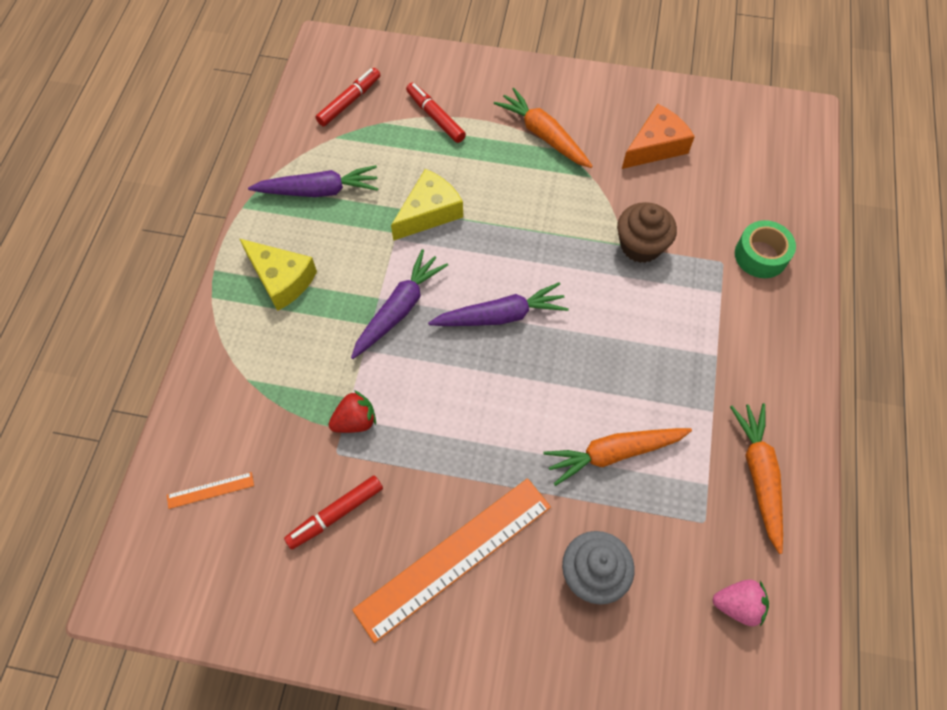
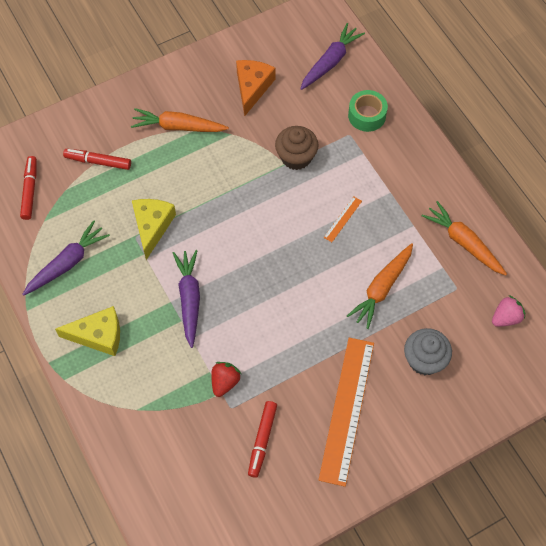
camera: 40 degrees left, 0 degrees up
(210, 490) = (177, 486): orange ruler -> orange ruler (342, 219)
(500, 316) = (252, 258): purple carrot -> purple carrot (330, 62)

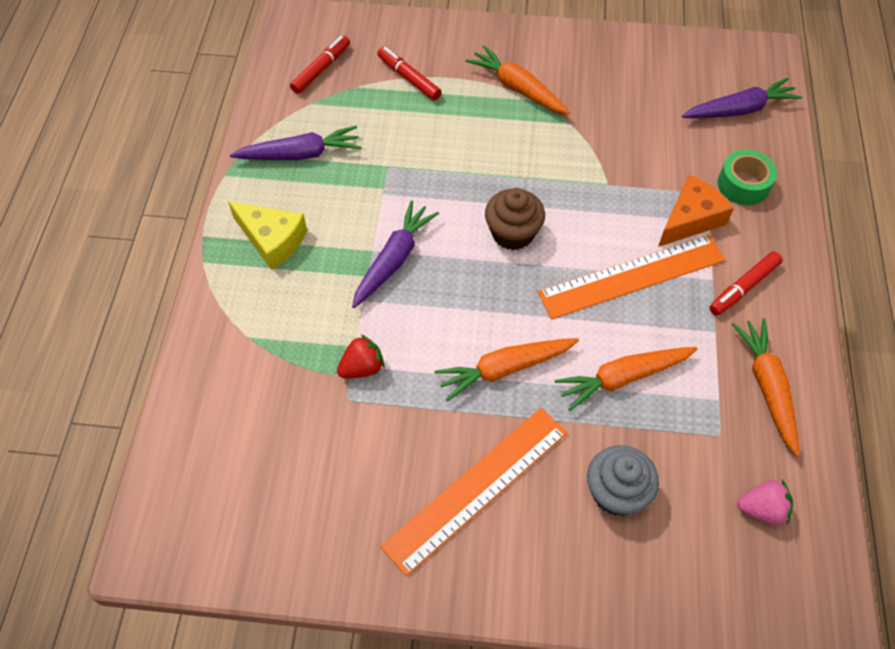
camera: 35 degrees right, 5 degrees down
(152, 226) = (413, 167): yellow cheese -> none
(252, 87) = (629, 91): orange cheese -> orange cheese (690, 219)
(262, 440) = (352, 457): red marker -> red marker (743, 288)
(296, 157) = (625, 183): brown cupcake -> brown cupcake (512, 233)
(310, 327) = (505, 369): none -> orange carrot
(342, 219) = (632, 276): orange ruler -> orange ruler, size x2.47

